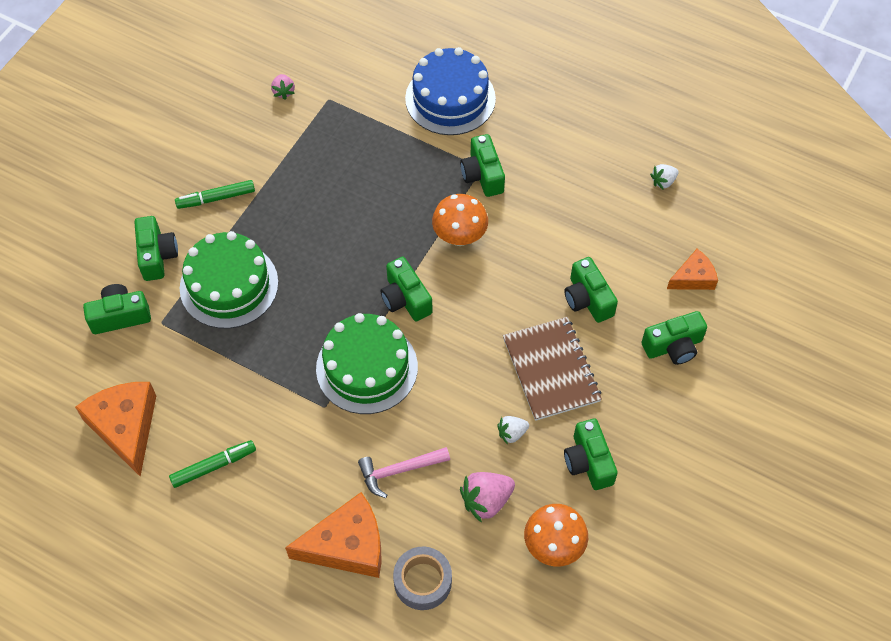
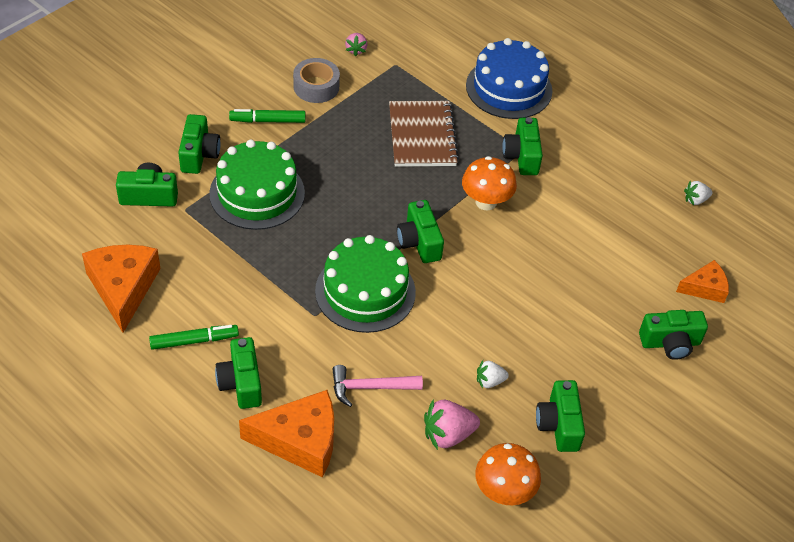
camera: 10 degrees right, 10 degrees down
(422, 581) = (364, 491): grey tape -> grey tape (316, 87)
(551, 370) = (543, 335): brown notebook -> brown notebook (422, 136)
(587, 299) = (595, 283): green camera -> green camera (241, 383)

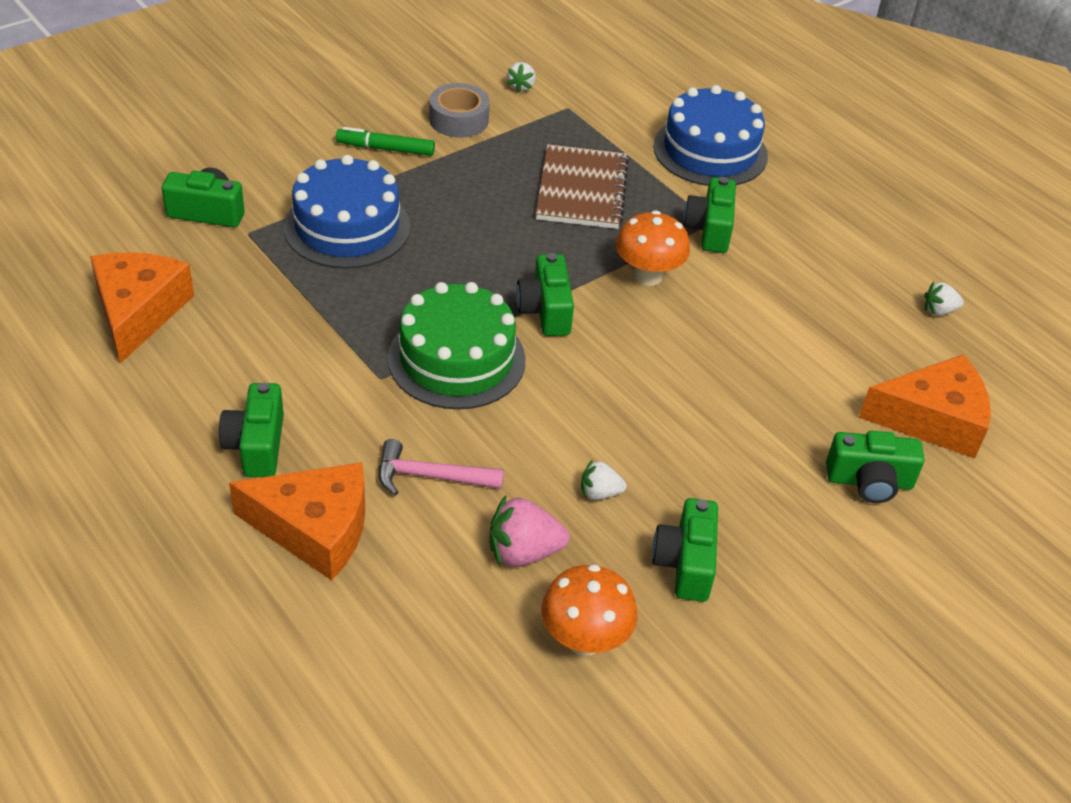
camera: 10 degrees right, 5 degrees down
(194, 341) = (210, 386): green marker -> none
(199, 154) = (286, 175): green camera -> none
(257, 193) = (347, 227): green cake -> blue cake
(356, 50) = (521, 86): pink strawberry -> white strawberry
(705, 288) = (932, 419): orange cheese -> orange cheese, size x1.73

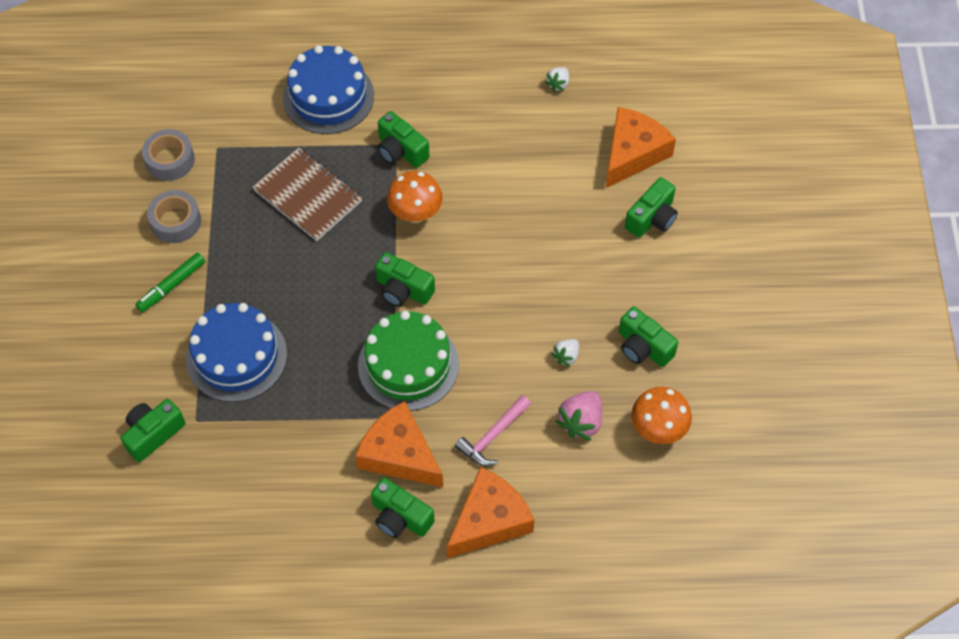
camera: 50 degrees left, 15 degrees up
(138, 312) = (226, 527): orange cheese -> orange cheese (399, 454)
(521, 86) = (170, 160): white strawberry -> grey tape

